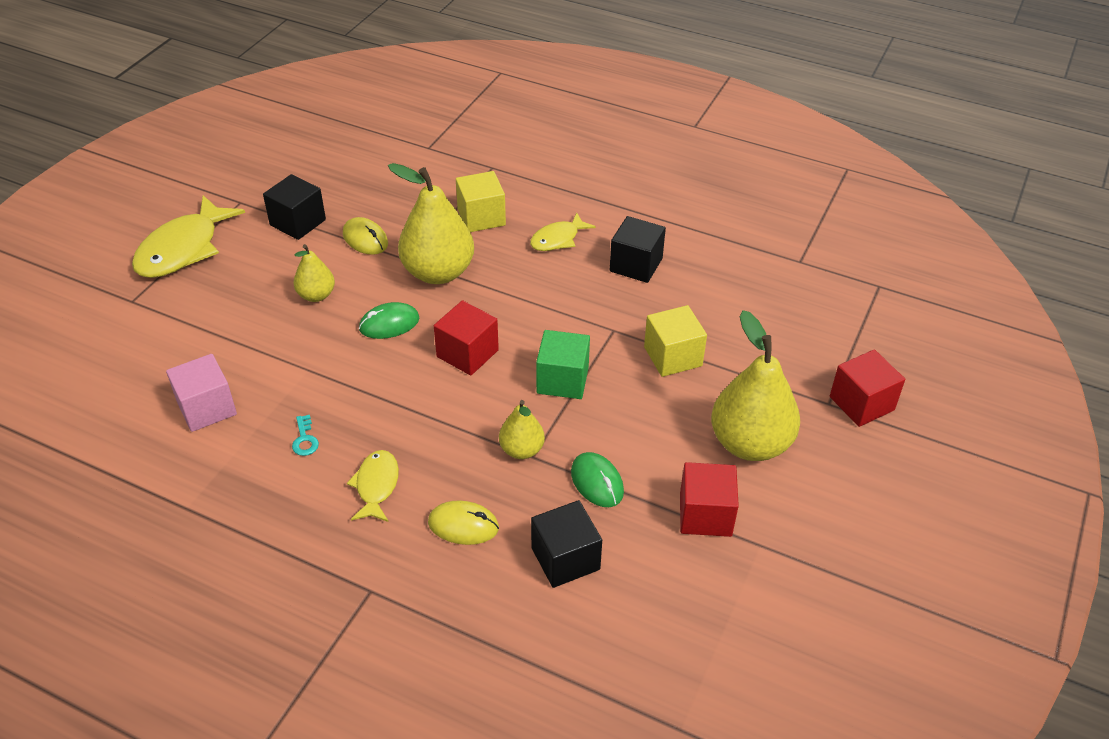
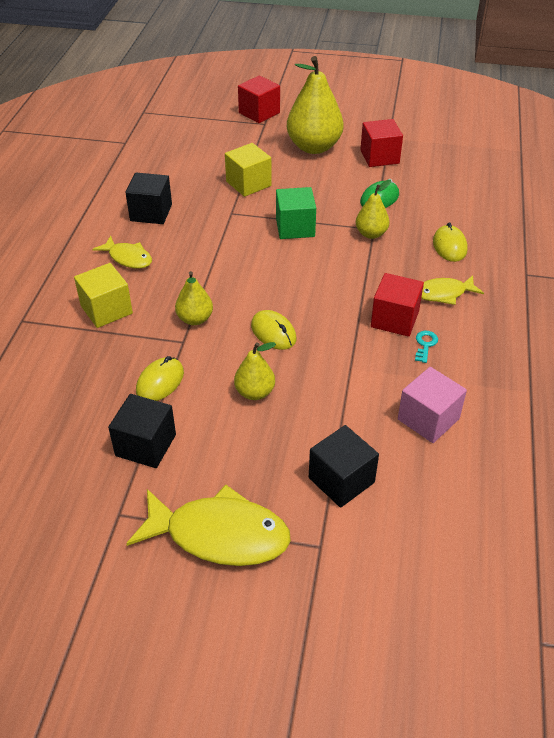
camera: 105 degrees left, 0 degrees up
(305, 439) = (425, 344): turquoise key -> turquoise key turned 45 degrees counterclockwise
(389, 324) = (273, 332): green mouse -> yellow mouse
(438, 272) = (195, 319): yellow pear -> yellow pear, size x0.53
(467, 353) = (289, 279): red cube -> red cube (394, 319)
(565, 559) = (446, 201): black cube -> black cube (341, 480)

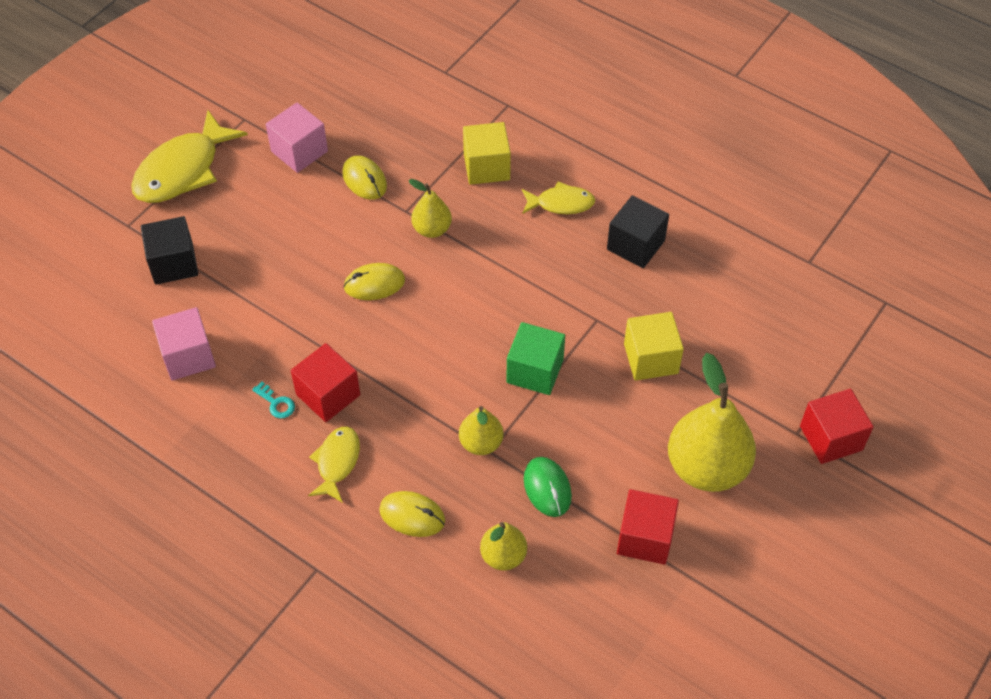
camera: 115 degrees right, 10 degrees up
(128, 258) = (561, 203): yellow fish -> yellow fish turned 150 degrees counterclockwise
(145, 445) = (299, 151): black cube -> pink cube
(255, 392) = (307, 241): yellow pear -> yellow pear (503, 556)

